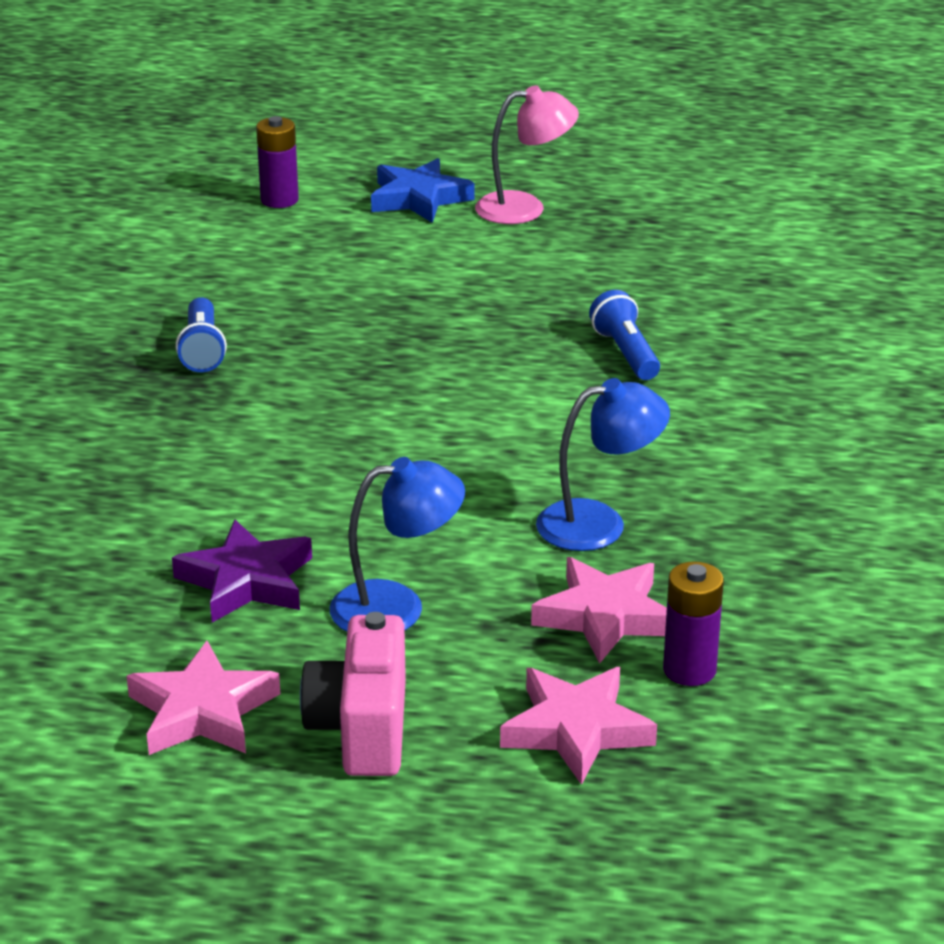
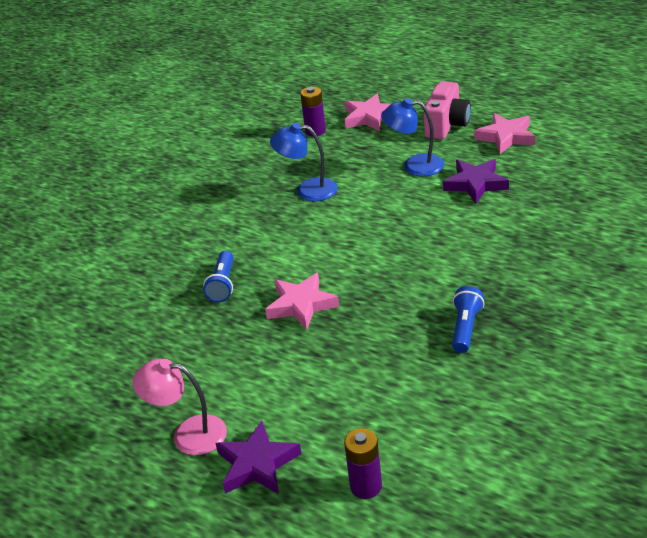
camera: 155 degrees left, 5 degrees up
(419, 198) = (257, 464): blue star -> purple star
(605, 616) = (333, 152): pink star -> pink star (301, 305)

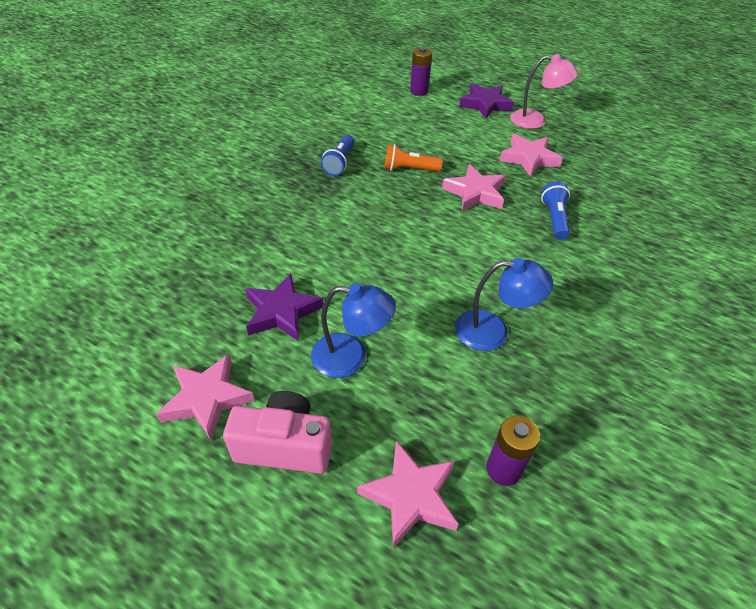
camera: 175 degrees right, 10 degrees up
(223, 361) = (529, 158): none -> pink star
(377, 328) = (409, 169): none -> orange flashlight
(447, 125) = (284, 446): pink camera -> pink camera turned 75 degrees clockwise

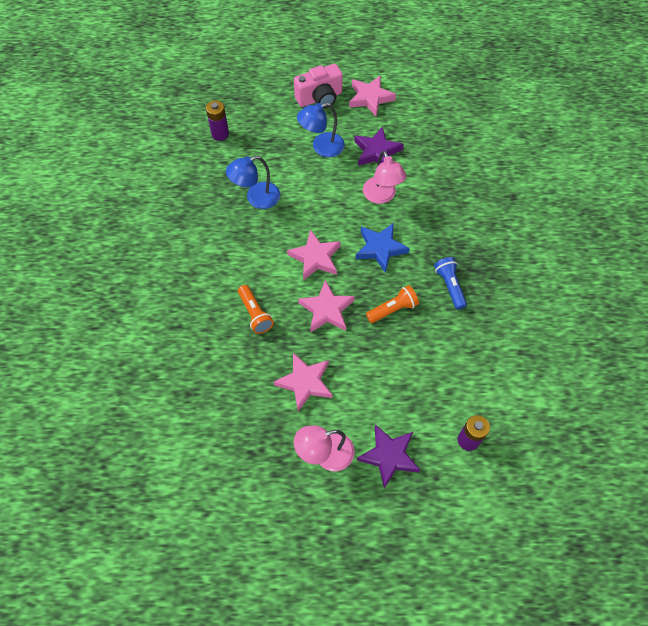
camera: 150 degrees right, 15 degrees up
(328, 259) = (381, 196): none -> pink lamp
(378, 214) = (380, 248): none -> blue star
(410, 496) = (254, 106): pink star -> pink star (315, 258)
(554, 219) = (255, 314): blue flashlight -> orange flashlight

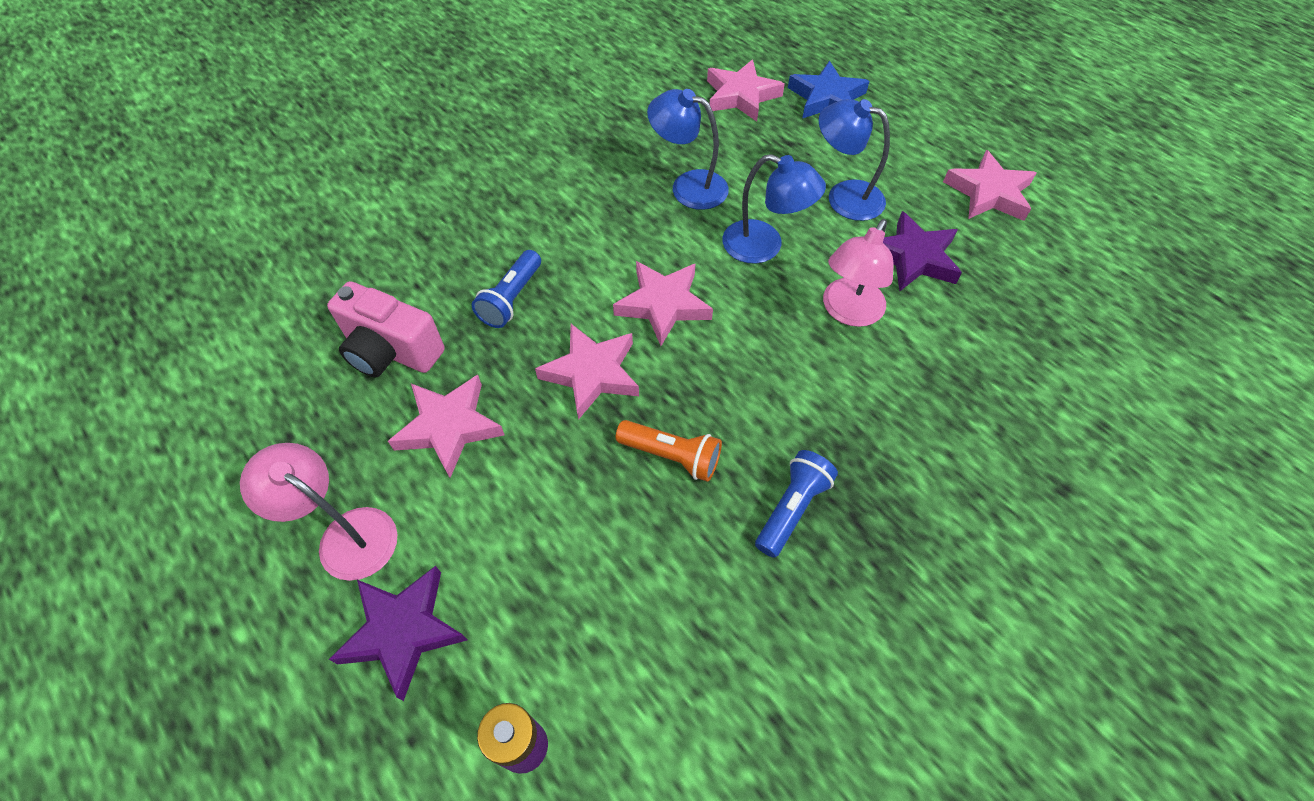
camera: 50 degrees right, 5 degrees down
(220, 134) = (741, 96): purple battery -> pink star
(255, 314) = (511, 299): orange flashlight -> blue flashlight
(319, 98) = (915, 145): pink camera -> pink camera (391, 351)
(320, 197) = (764, 246): none -> blue lamp
(380, 248) = (759, 369): blue star -> blue star (826, 98)

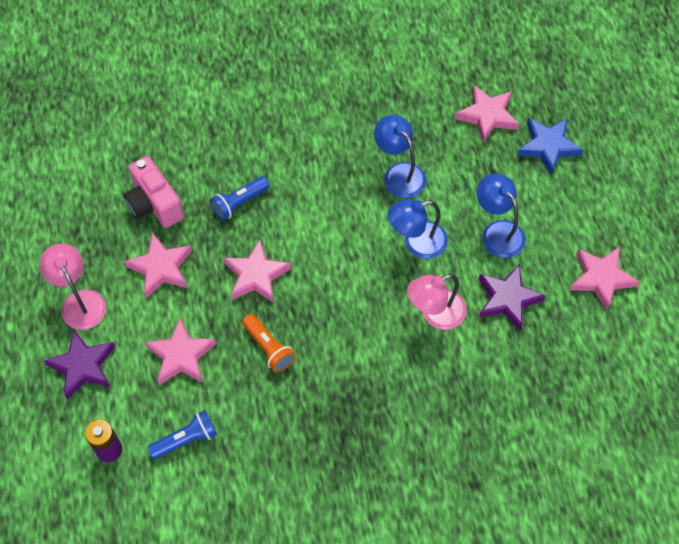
camera: 30 degrees right, 5 degrees up
(663, 305) = (326, 252): pink star -> pink star (181, 356)
(764, 246) = (416, 243): blue lamp -> blue lamp turned 105 degrees clockwise
(791, 508) = (313, 411): blue flashlight -> blue flashlight (186, 439)

